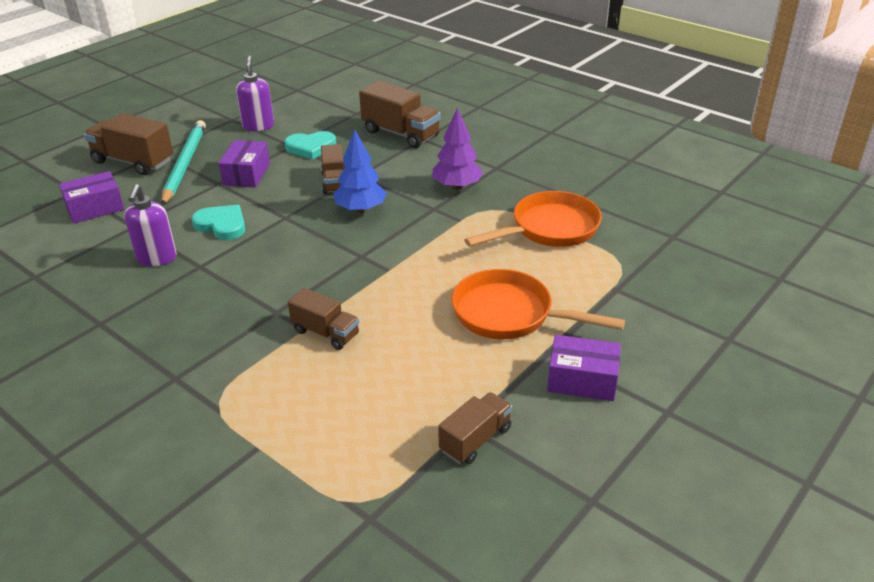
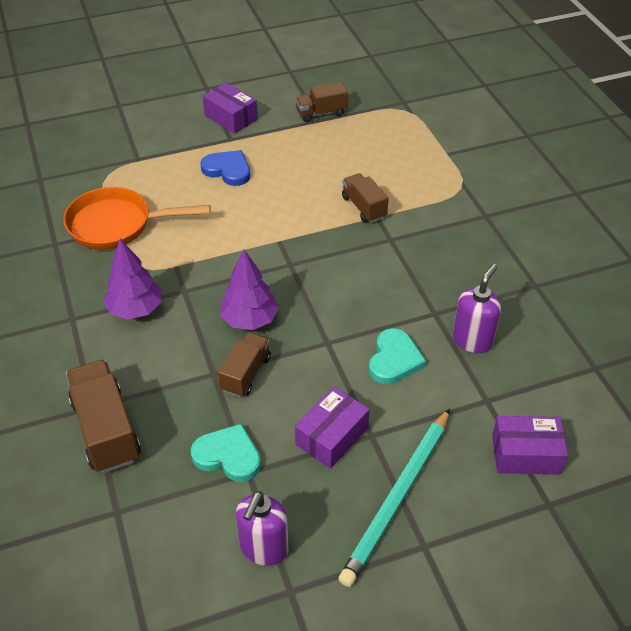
camera: 150 degrees left, 10 degrees up
(133, 162) = (463, 539): brown truck -> none
(222, 225) = (394, 359): turquoise heart -> turquoise heart turned 135 degrees counterclockwise
(361, 209) = (249, 320): blue tree -> purple tree
(510, 314) = (228, 170): orange pan -> blue heart

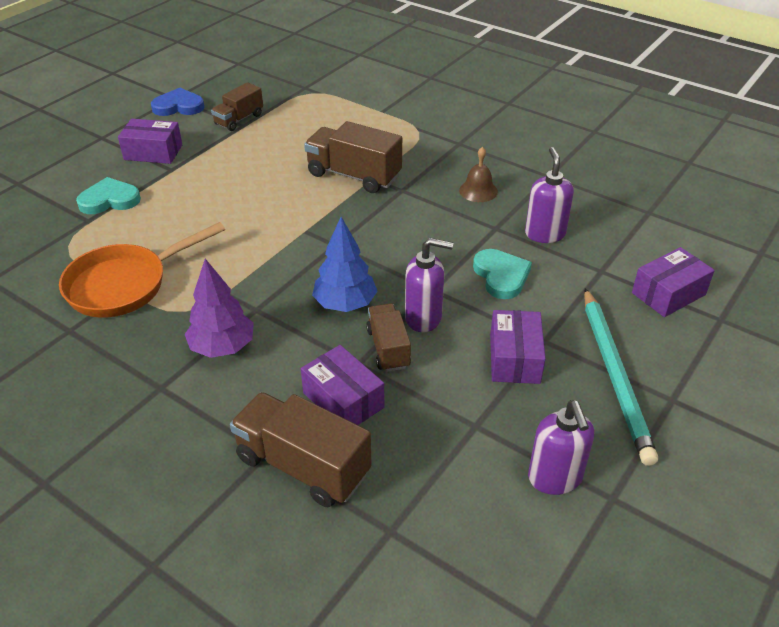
camera: 35 degrees left, 5 degrees down
(176, 396) = (343, 400): none -> purple box
(228, 170) = (195, 195): blue heart -> blue heart (178, 106)
(228, 456) = (444, 422): turquoise heart -> turquoise heart (109, 200)
(249, 320) = (345, 304): purple tree -> blue tree
(296, 363) = (423, 318): none -> purple soap dispenser
(364, 207) = (354, 175): brown truck -> brown truck, size x1.61
(455, 270) = (478, 191): none -> brown bell

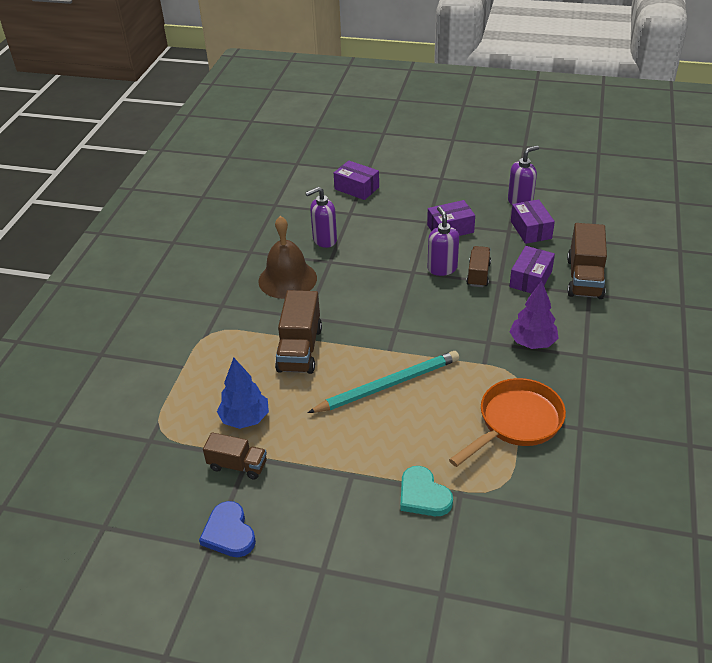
camera: 110 degrees left, 0 degrees up
(125, 285) = (516, 422): orange pan -> orange pan turned 75 degrees counterclockwise
(153, 152) = (330, 505): purple box -> purple box (531, 230)
(345, 304) = (453, 304): blue tree -> blue tree (245, 419)
(388, 348) = (478, 274): brown truck -> brown truck turned 135 degrees clockwise
(478, 191) = (287, 279): brown bell -> brown bell, size x1.91
(501, 276) = (380, 248): turquoise heart -> none
(615, 375) = (437, 196): turquoise pencil -> turquoise pencil (388, 385)

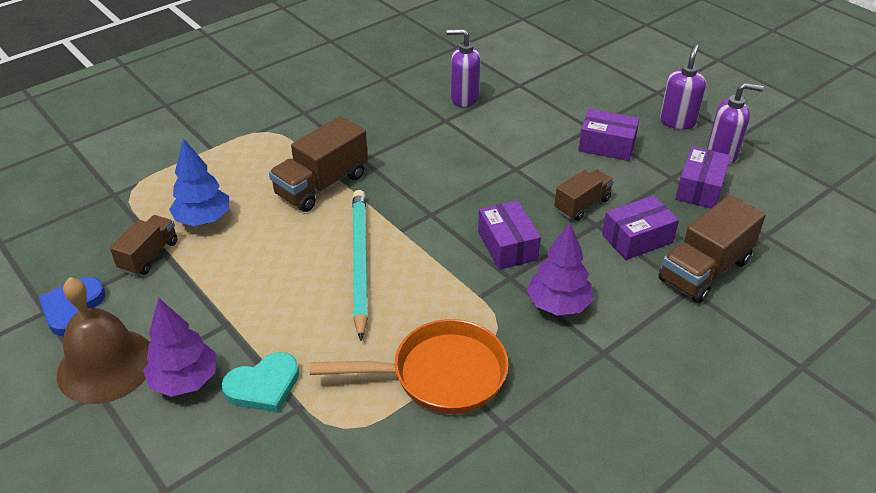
camera: 35 degrees right, 0 degrees up
(237, 465) = (149, 256): brown truck -> brown truck turned 120 degrees counterclockwise
(287, 279) = (387, 117): brown bell -> brown bell (106, 365)
(356, 188) = (554, 65): purple box -> purple box (507, 246)
(370, 525) = (185, 380): none -> purple tree
(388, 385) = (359, 262): turquoise pencil -> turquoise pencil turned 105 degrees counterclockwise
(423, 495) = (263, 386): turquoise heart -> turquoise heart turned 120 degrees counterclockwise
(442, 268) = (550, 180): purple soap dispenser -> purple soap dispenser (677, 121)

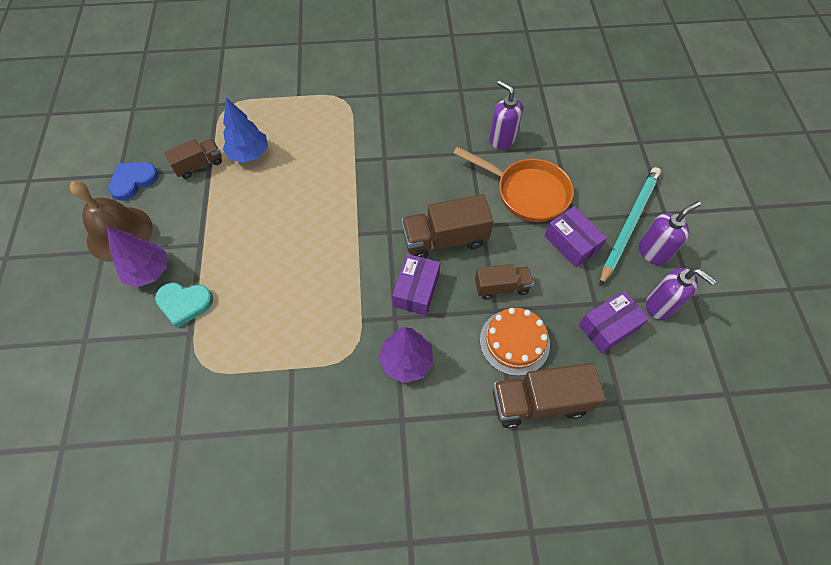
camera: 35 degrees right, 20 degrees up
(322, 185) = (340, 165): brown truck -> brown truck (445, 239)
(359, 262) = (311, 244): turquoise pencil -> turquoise pencil (629, 224)
(440, 375) = (285, 364): orange pan -> orange pan (527, 192)
(637, 238) = (514, 342): purple box -> orange cake

